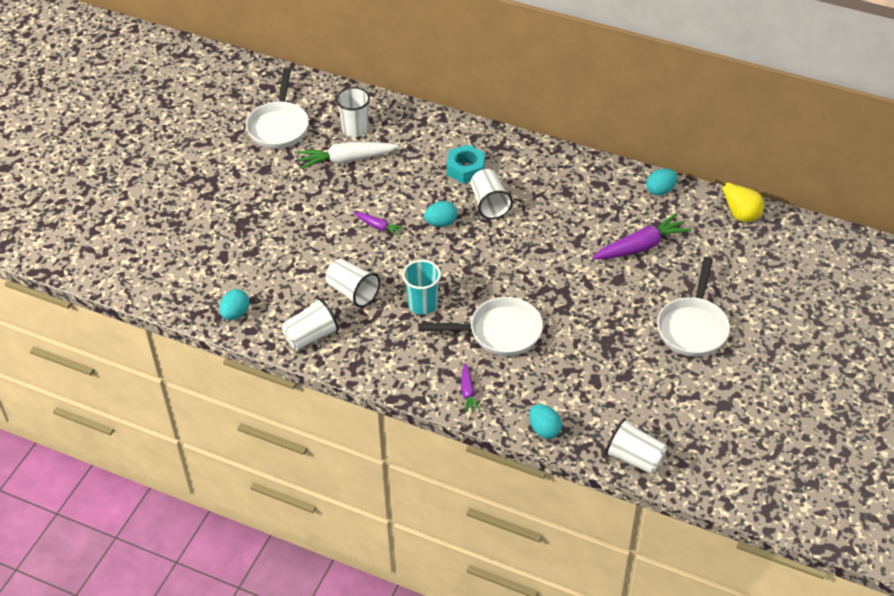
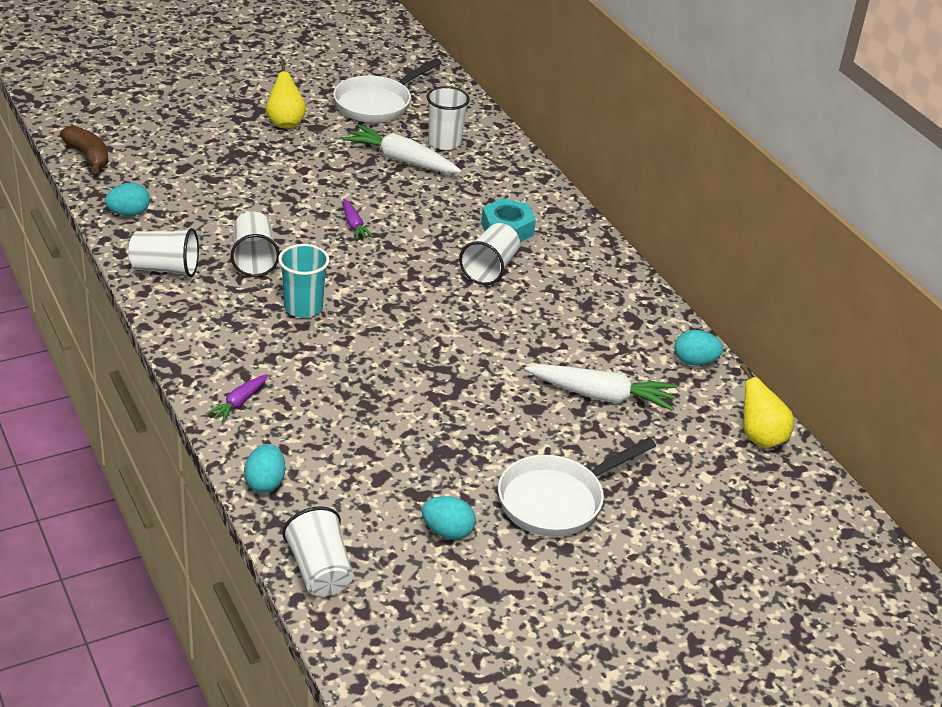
camera: 35 degrees right, 10 degrees down
(151, 290) = (88, 156): none -> brown banana
(241, 178) = (285, 122): none -> yellow pear
(441, 223) = (418, 256): turquoise egg -> turquoise egg (447, 532)
(499, 332) = (343, 375): white pan -> none
(641, 246) = (602, 396): purple carrot -> white carrot

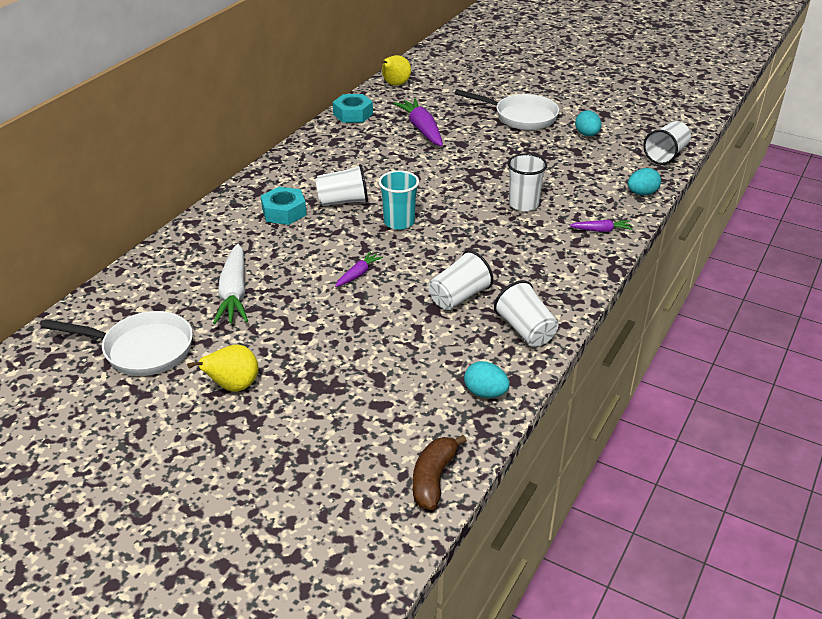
camera: 120 degrees left, 0 degrees up
(303, 307) = (482, 250): turquoise cup -> turquoise cup (399, 222)
(444, 142) = (180, 285): white cup -> white cup (523, 204)
(602, 396) = (422, 129): white carrot -> purple carrot
(695, 362) = (353, 114): turquoise egg -> turquoise nut

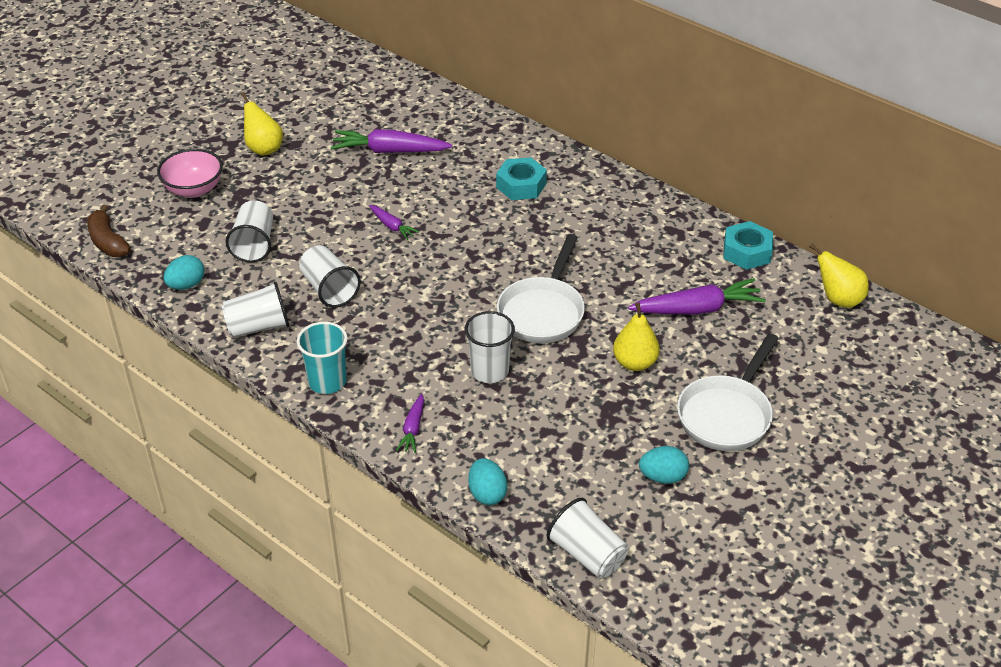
camera: 100 degrees right, 5 degrees up
(141, 349) = (331, 104): white pan -> white pan (543, 311)
(234, 294) = (389, 151): white carrot -> purple carrot
(320, 428) = (194, 189): none -> pink bowl
(343, 201) = (532, 227): white cup -> white cup (254, 244)
(399, 222) = (478, 264): turquoise cup -> turquoise cup (327, 381)
(433, 479) = (108, 242): brown banana -> brown banana turned 150 degrees counterclockwise
(487, 149) = (635, 363): none -> yellow pear

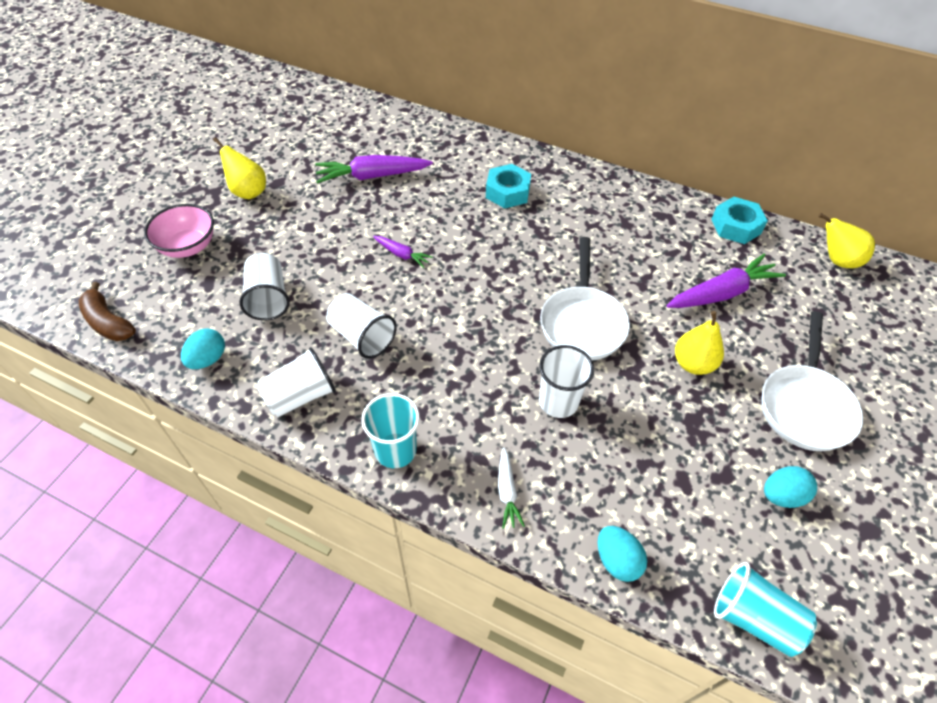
camera: 15 degrees left, 10 degrees up
(413, 429) = (507, 492): purple carrot -> white carrot
(587, 554) = (754, 618): white cup -> turquoise cup

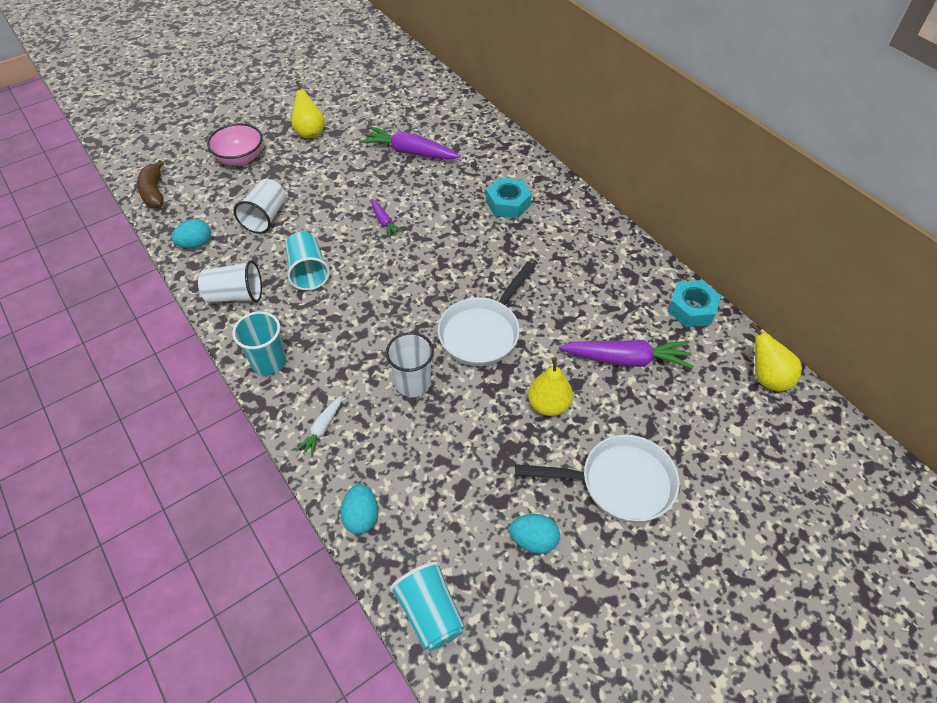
camera: 30 degrees right, 0 degrees up
(362, 336) = (308, 271): white cup -> turquoise cup
(805, 406) = (619, 483): white pan -> white pan turned 135 degrees counterclockwise

